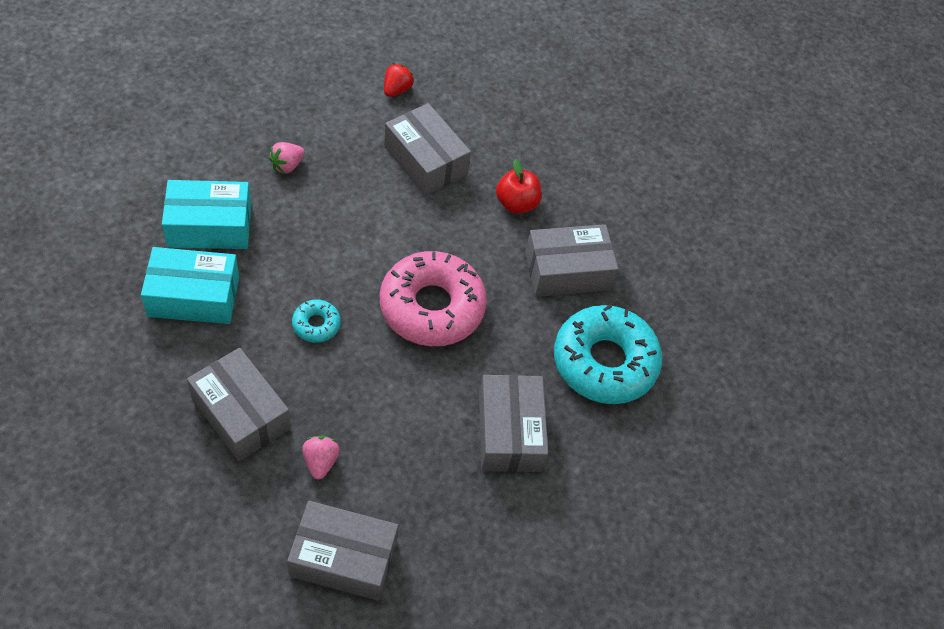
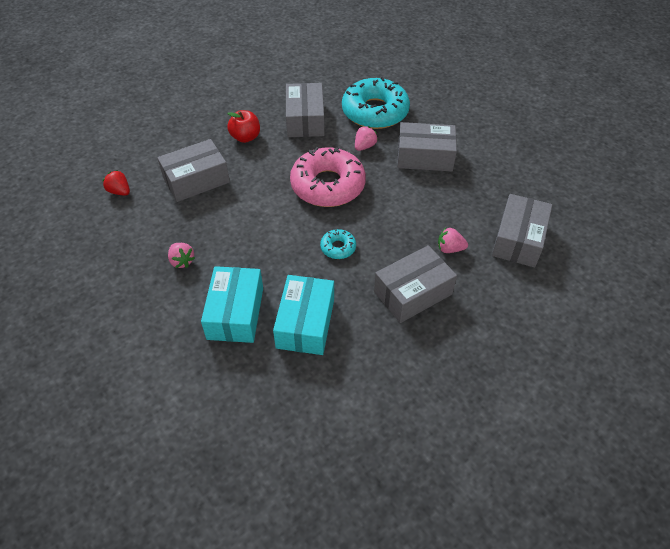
camera: 75 degrees left, 5 degrees down
(520, 350) = (364, 146): none -> pink strawberry

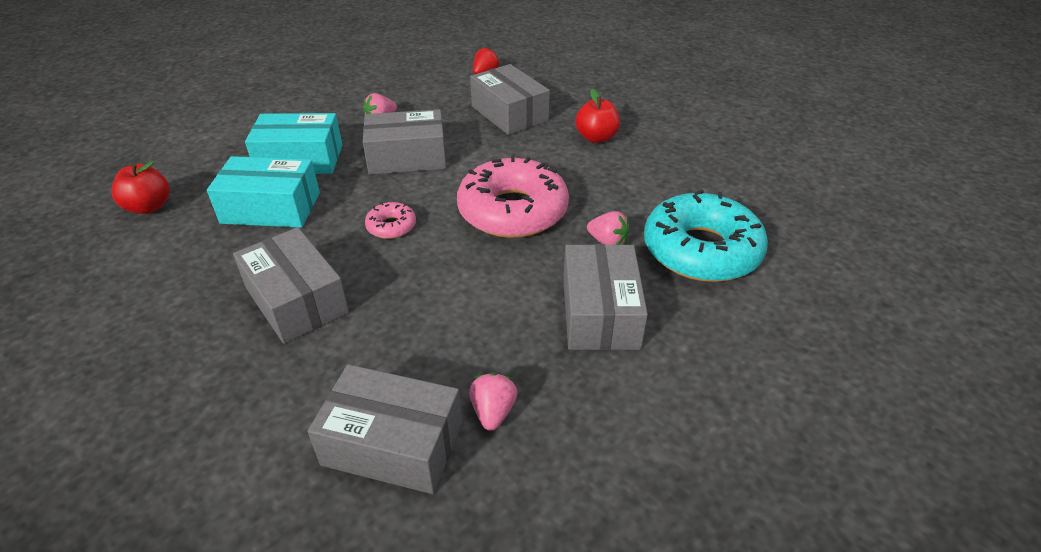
camera: 85 degrees right, 10 degrees down
(292, 415) = (149, 207): none -> red apple
(305, 120) = (651, 182): grey box -> grey box (407, 157)
(338, 247) = (391, 226): turquoise donut -> pink donut
(450, 249) = (378, 343): pink strawberry -> pink strawberry (493, 412)

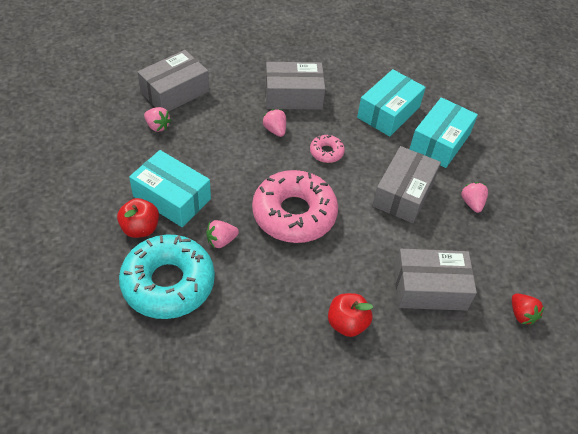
camera: 120 degrees right, 10 degrees up
(149, 207) = (427, 70): red apple -> red apple (140, 228)
(388, 284) = (275, 130): none -> pink strawberry
(600, 313) = (172, 198): grey box -> turquoise box

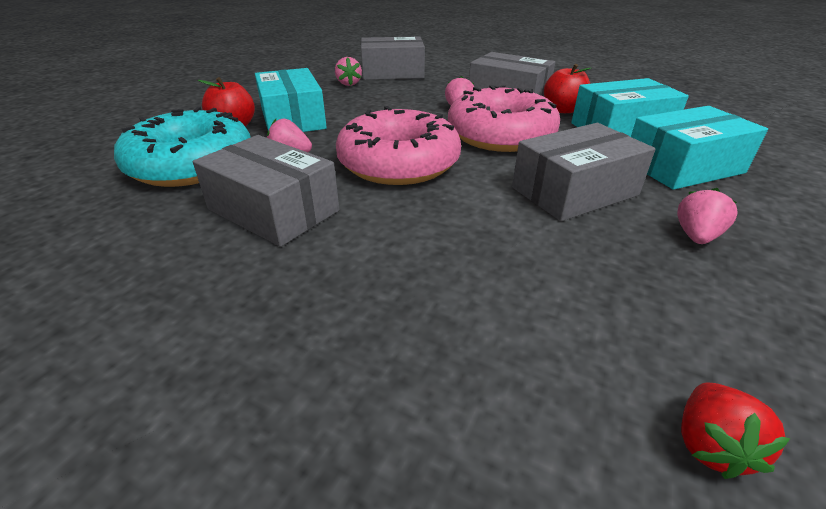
camera: 40 degrees right, 15 degrees down
(326, 152) = (500, 135): pink donut -> pink donut, size x2.26
(347, 323) = (324, 281): red apple -> red apple (563, 110)
(429, 288) = (514, 302): grey box -> grey box (273, 210)

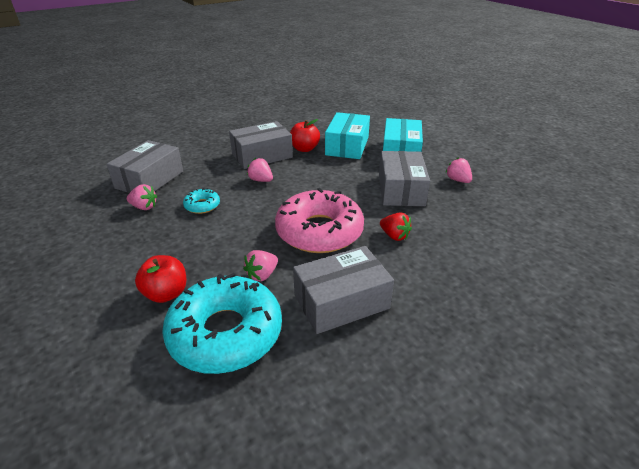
camera: 60 degrees left, 0 degrees up
(293, 118) = (188, 256): turquoise box -> none
(377, 100) = (202, 205): none -> turquoise donut
(500, 135) = (316, 182): pink donut -> none
(710, 445) = (565, 238): red strawberry -> red strawberry (394, 236)

